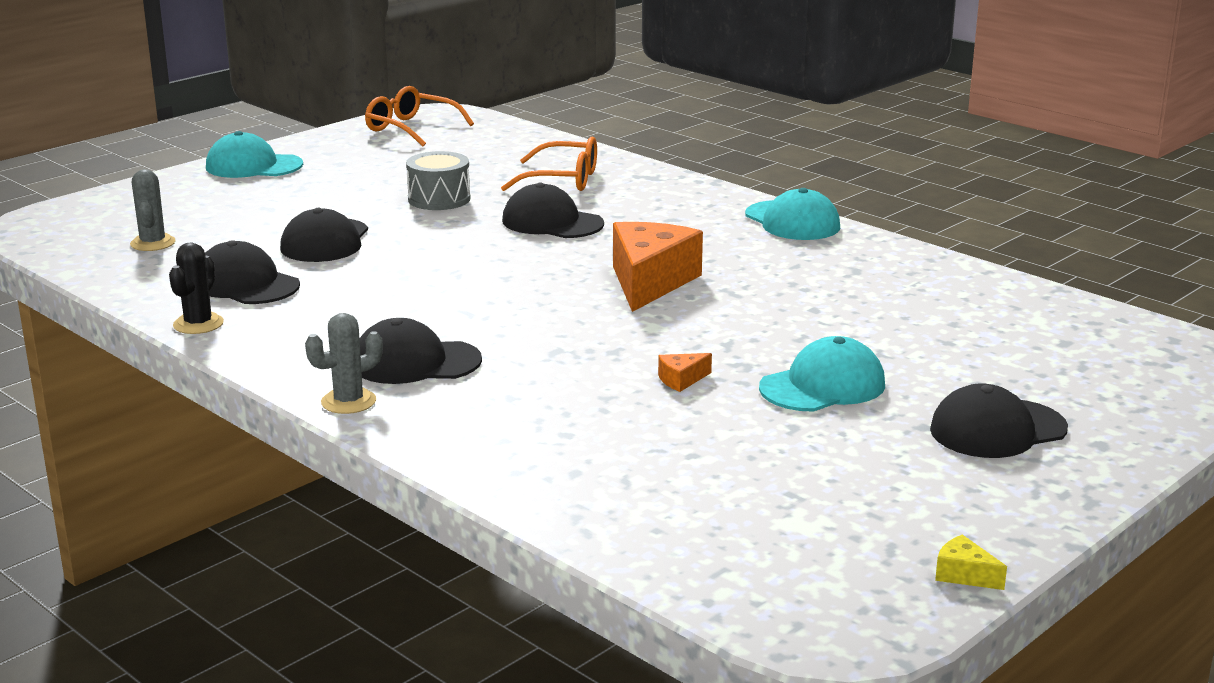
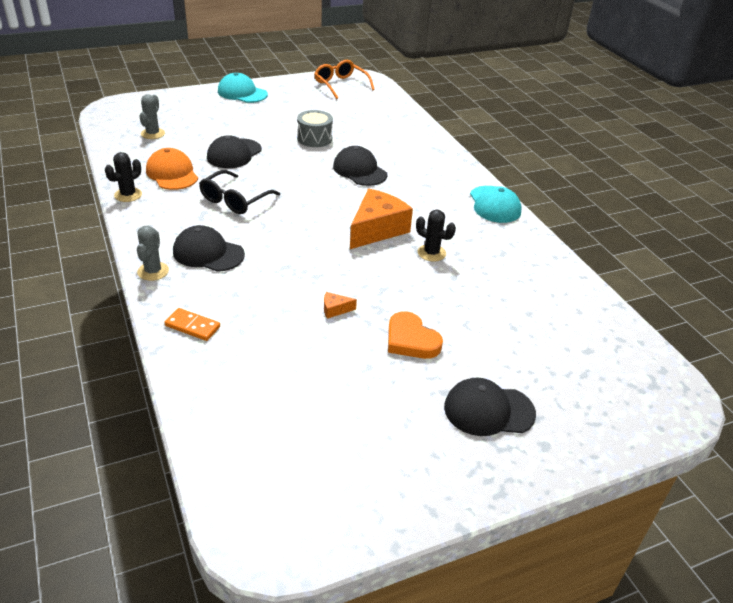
camera: 20 degrees right, 15 degrees up
(245, 284) = (172, 173): black cap -> orange cap
(348, 402) = (153, 271): grey cactus -> grey cactus turned 75 degrees counterclockwise
(389, 294) = (235, 200): none -> black glasses
(485, 446) = (192, 326): none -> orange domino
(563, 180) = (390, 141): orange glasses -> none
(756, 291) = (431, 253): none -> black cactus
(823, 386) = (411, 340): turquoise cap -> orange heart
(964, 575) = (373, 526): yellow cheese -> none

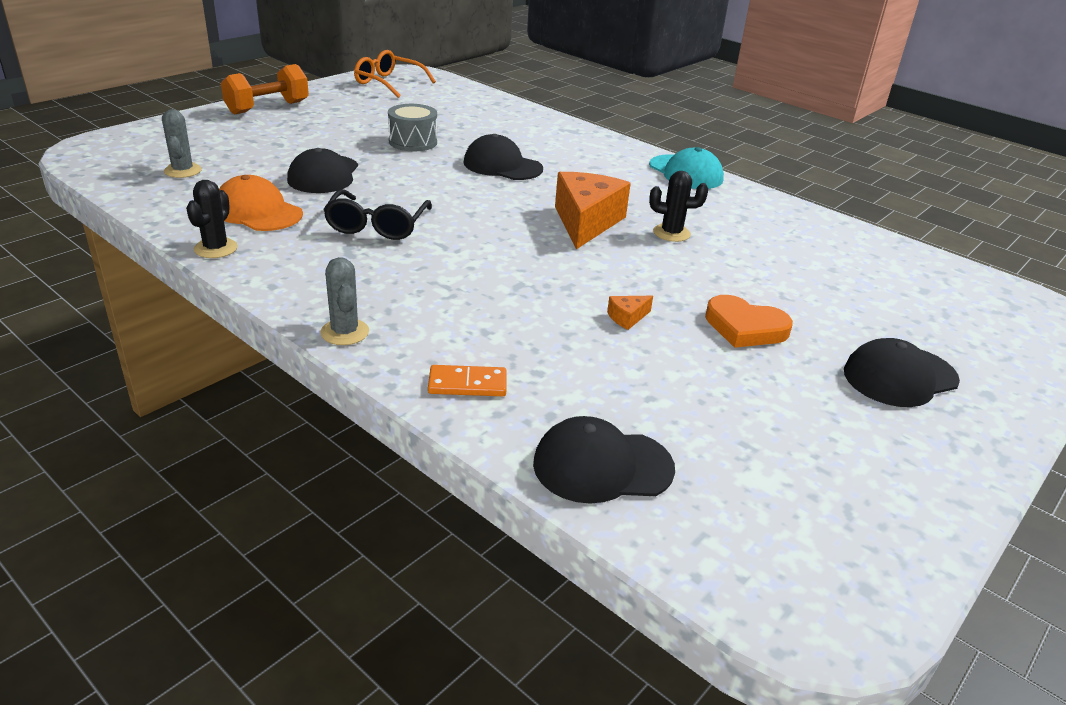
camera: 25 degrees left, 5 degrees down
(208, 253) = (401, 293): black cap -> black cap (602, 466)
(242, 93) = (268, 108): turquoise cap -> orange dumbbell

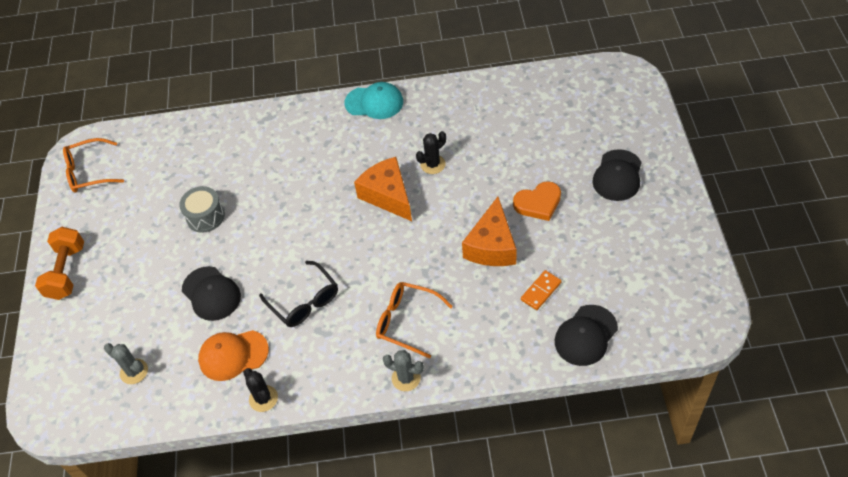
camera: 40 degrees left, 20 degrees up
(431, 300) = (407, 321): none -> orange glasses
(467, 384) = (491, 350): orange domino -> orange domino (541, 291)
(502, 166) = (283, 189): black cap -> none
(627, 317) = (492, 246): orange cheese -> orange cheese, size x2.45

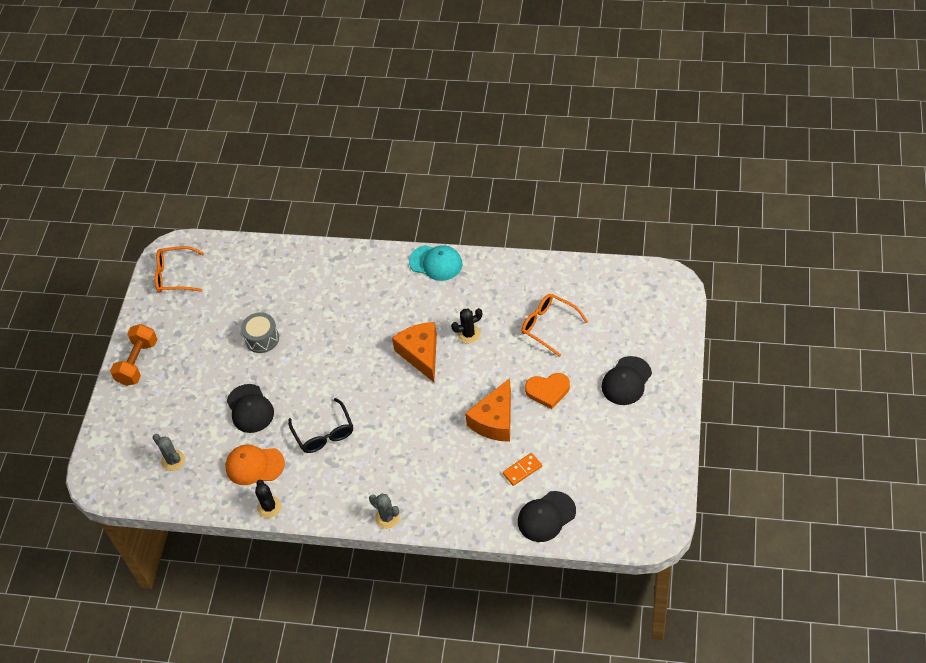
camera: 15 degrees right, 0 degrees up
(407, 321) = (402, 470): orange glasses -> orange glasses (548, 326)

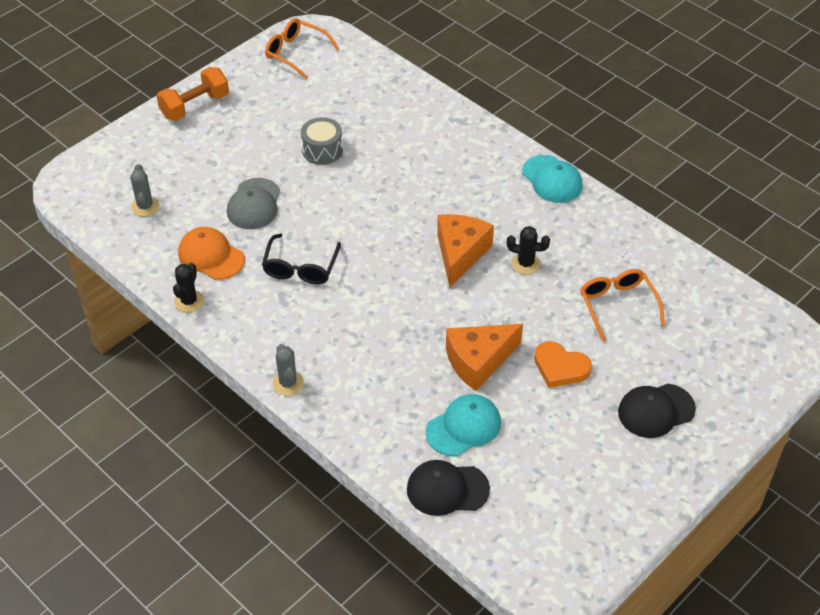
camera: 30 degrees right, 5 degrees down
(250, 409) = (254, 204): black cap -> grey cap
(522, 470) = (463, 427): orange domino -> turquoise cap

